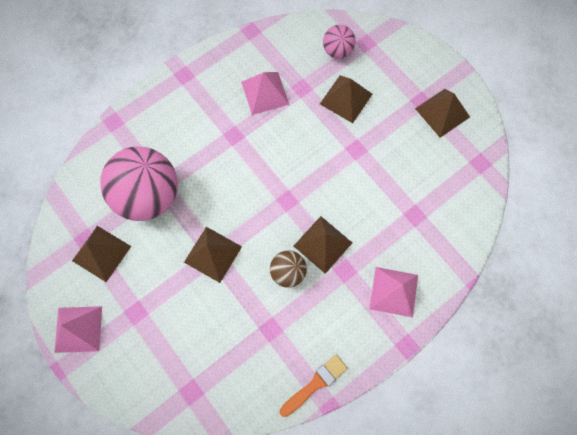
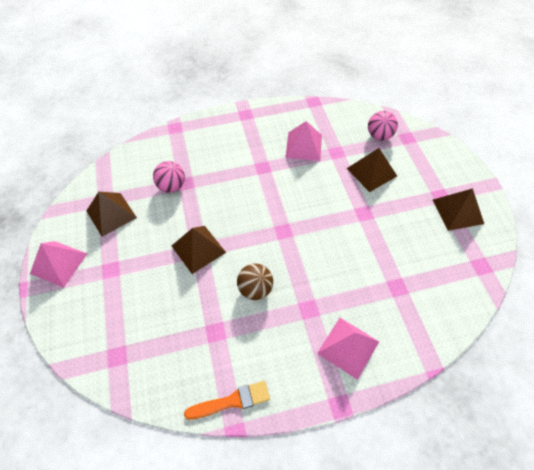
camera: 25 degrees right, 15 degrees down
(149, 195) = (172, 186): pink ball -> pink ball, size x0.49
(323, 244) = (298, 278): brown pyramid -> none

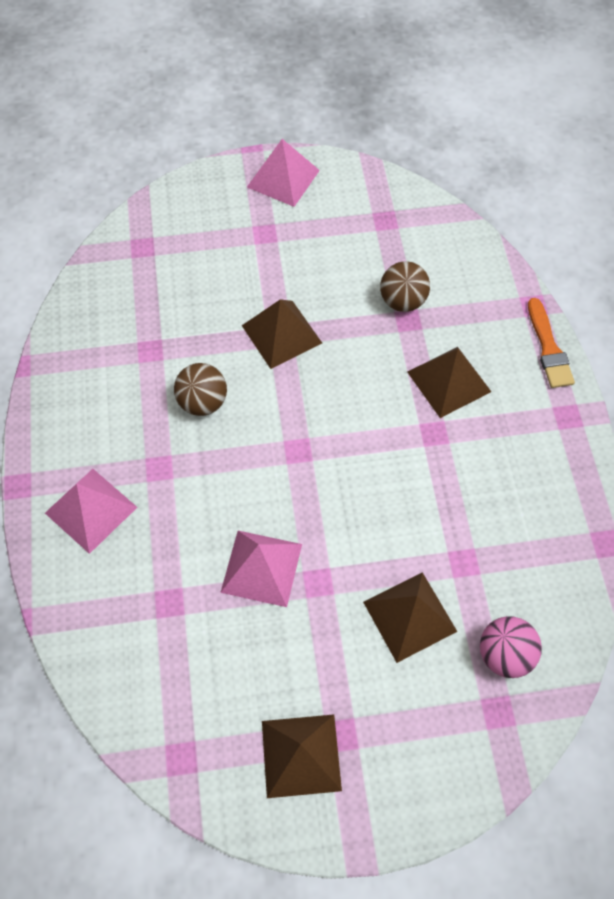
camera: 95 degrees right, 5 degrees up
(111, 214) = (357, 228): brown pyramid -> brown pyramid (449, 381)
(172, 186) = (402, 301): pink ball -> brown ball
(231, 401) = (57, 364): orange brush -> orange brush (548, 348)
(304, 146) = (482, 506): pink pyramid -> pink pyramid (261, 568)

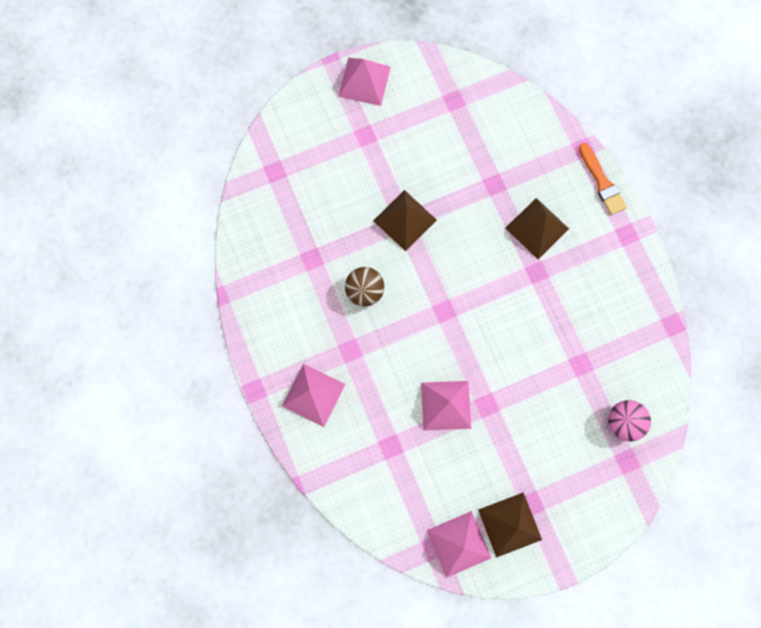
camera: 15 degrees left, 15 degrees up
(219, 763) = (459, 544): none -> pink pyramid
(402, 301) = (486, 169): brown ball -> none
(409, 616) = (554, 412): brown pyramid -> none

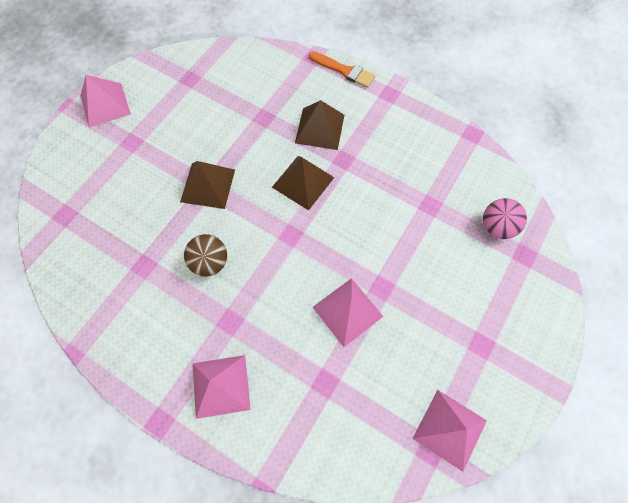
camera: 35 degrees left, 10 degrees down
(510, 524) = (478, 377): brown pyramid -> brown pyramid (303, 182)

